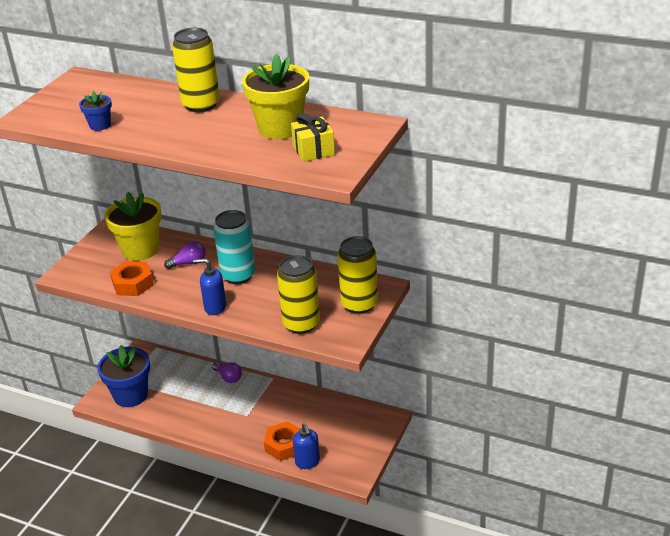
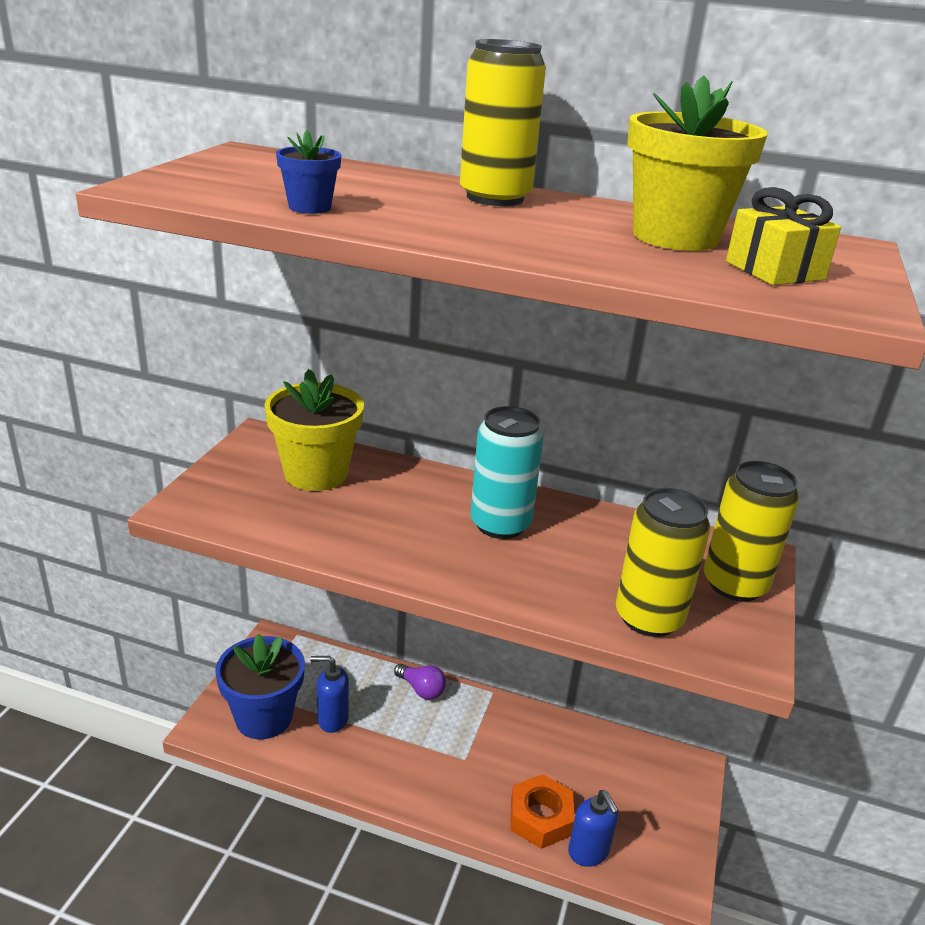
camera: 10 degrees left, 5 degrees down
(133, 284) = (313, 530): orange nut -> none
(189, 263) = (407, 499): purple light bulb -> none
(215, 307) = (477, 580): blue soap dispenser -> blue soap dispenser (332, 719)

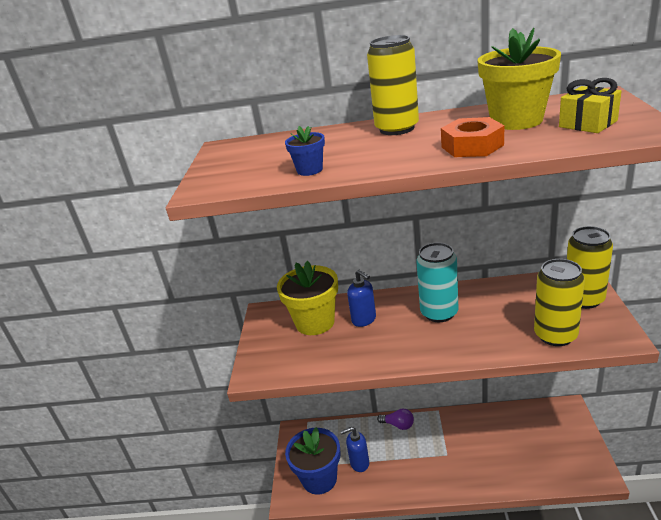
camera: 10 degrees left, 0 degrees up
(540, 818) = (507, 470): orange nut -> orange nut (472, 146)
(588, 852) = (544, 478): blue soap dispenser -> blue soap dispenser (364, 320)

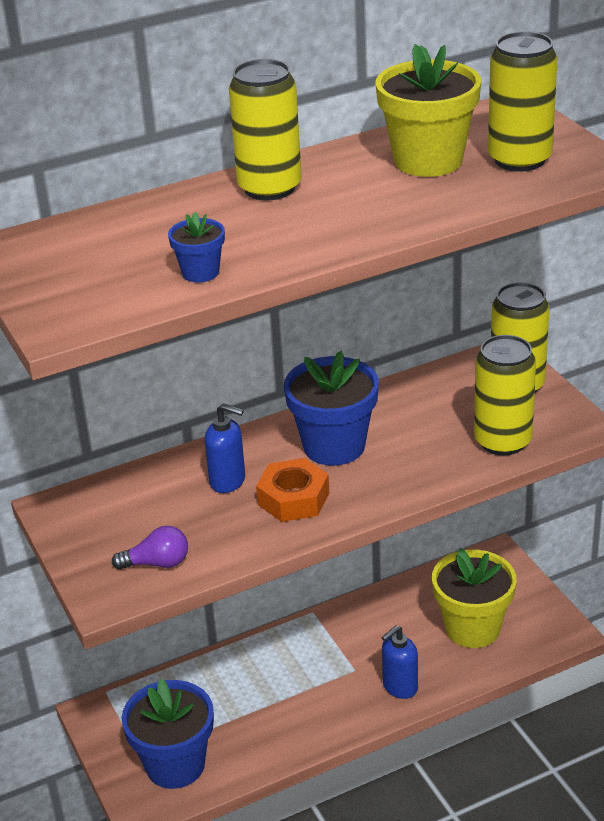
camera: 30 degrees left, 5 degrees up
(315, 322) = (152, 503): yellow flower pot -> yellow flower pot (472, 628)
(359, 463) = (227, 723): blue soap dispenser -> blue soap dispenser (399, 687)
(398, 425) = (261, 651): purple light bulb -> purple light bulb (157, 563)
(439, 313) = (334, 446): turquoise can -> blue flower pot
(472, 146) = (398, 208): orange nut -> orange nut (293, 498)
(587, 124) = (519, 159): yellow gift -> yellow can

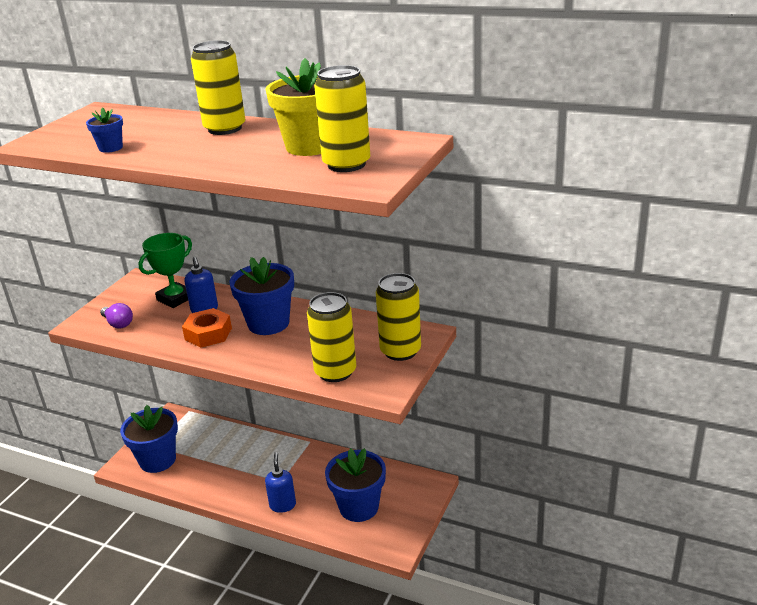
camera: 50 degrees right, 5 degrees down
(161, 494) = (175, 298): none -> green trophy
(399, 687) = (282, 505): blue soap dispenser -> blue soap dispenser turned 75 degrees clockwise
(472, 628) = (359, 507): yellow flower pot -> blue flower pot

